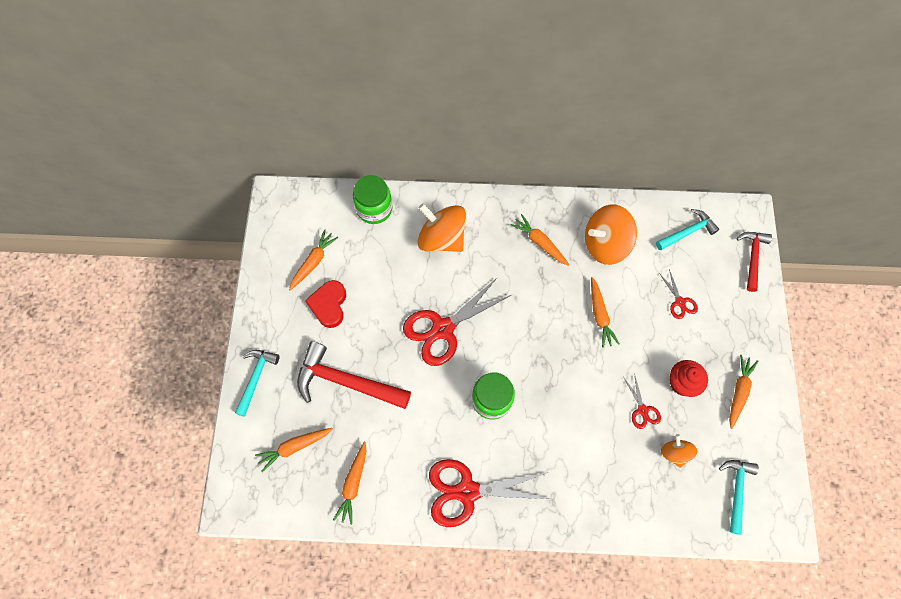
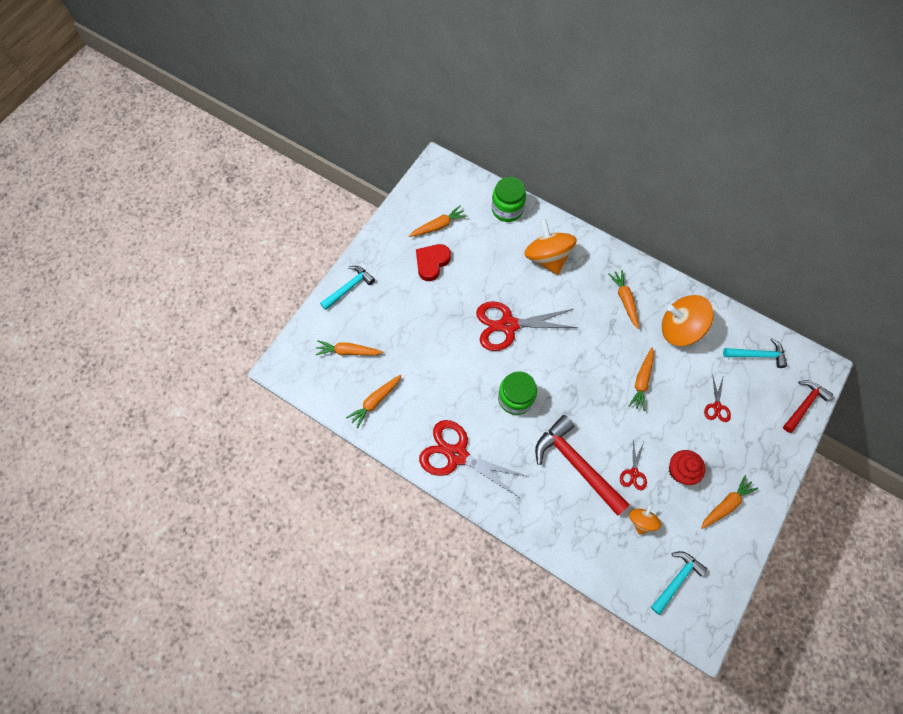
camera: 30 degrees right, 0 degrees up
(346, 382) = (412, 325): red hammer -> red hammer (576, 464)

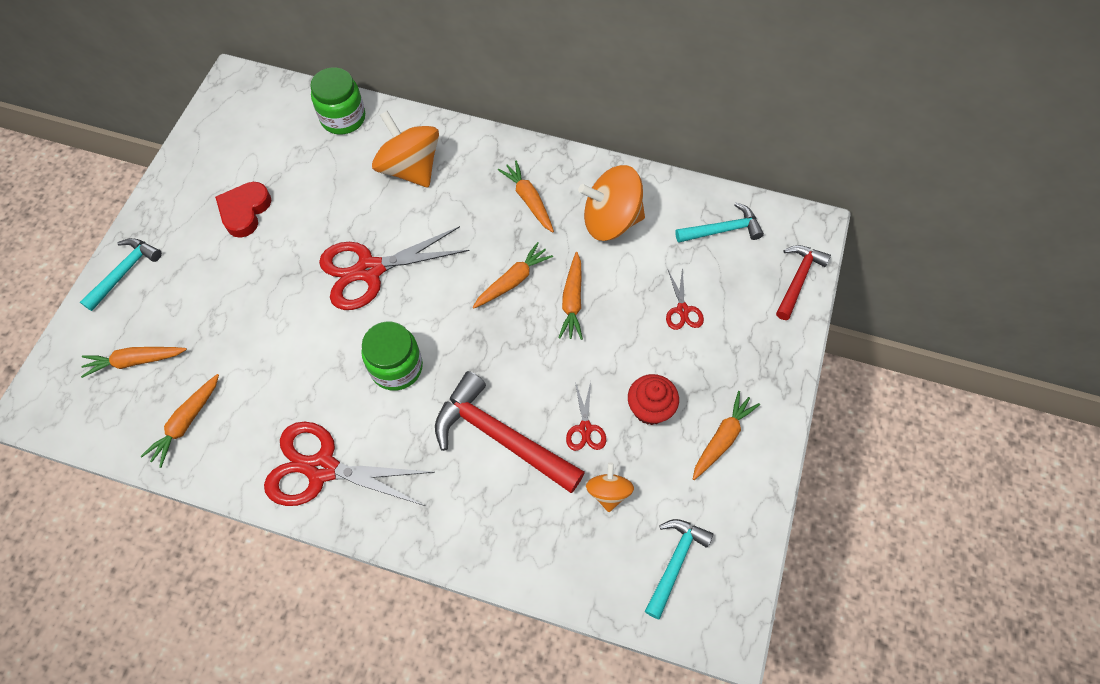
camera: 15 degrees left, 5 degrees down
(438, 226) = (247, 160): orange carrot -> orange carrot (512, 281)

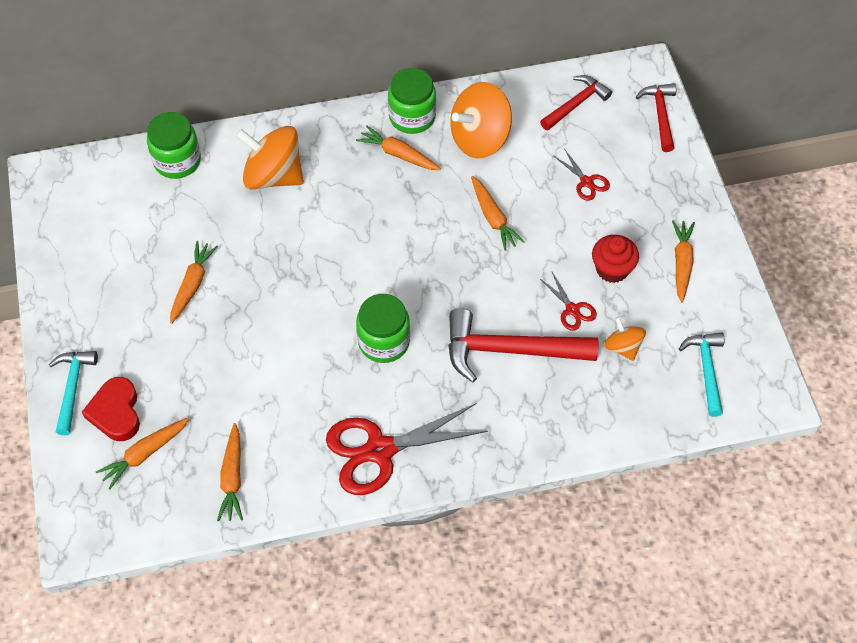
camera: 30 degrees left, 5 degrees down
(245, 211) = (147, 283): red heart -> red heart (116, 412)
(370, 270) = (301, 277): red scissors -> none
(512, 281) = (432, 226): orange carrot -> orange carrot (192, 285)
(564, 172) = (412, 117): none -> green jar
(722, 230) = (576, 104): turquoise hammer -> red hammer

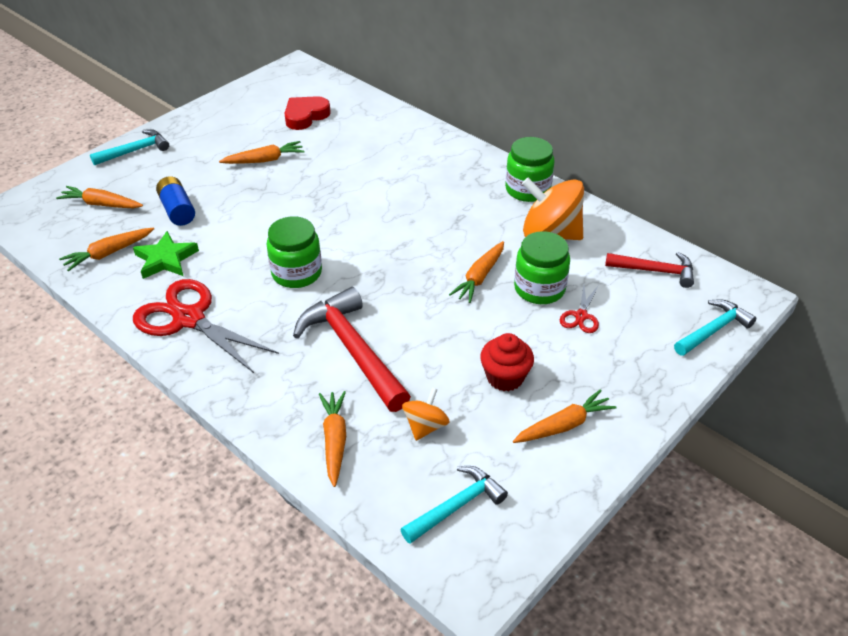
camera: 55 degrees right, 15 degrees down
(116, 412) = (128, 177): red heart -> red heart (305, 116)
(177, 161) = (363, 108): green jar -> green jar (539, 288)
(212, 393) = (177, 210): none -> blue battery
(273, 176) = (396, 151): orange spinning top -> none
(281, 434) = (166, 259): none -> green star
(398, 154) = (484, 199): orange carrot -> orange carrot (334, 441)
(572, 310) = (434, 371): red scissors -> none
(660, 115) = (713, 330): red hammer -> turquoise hammer

